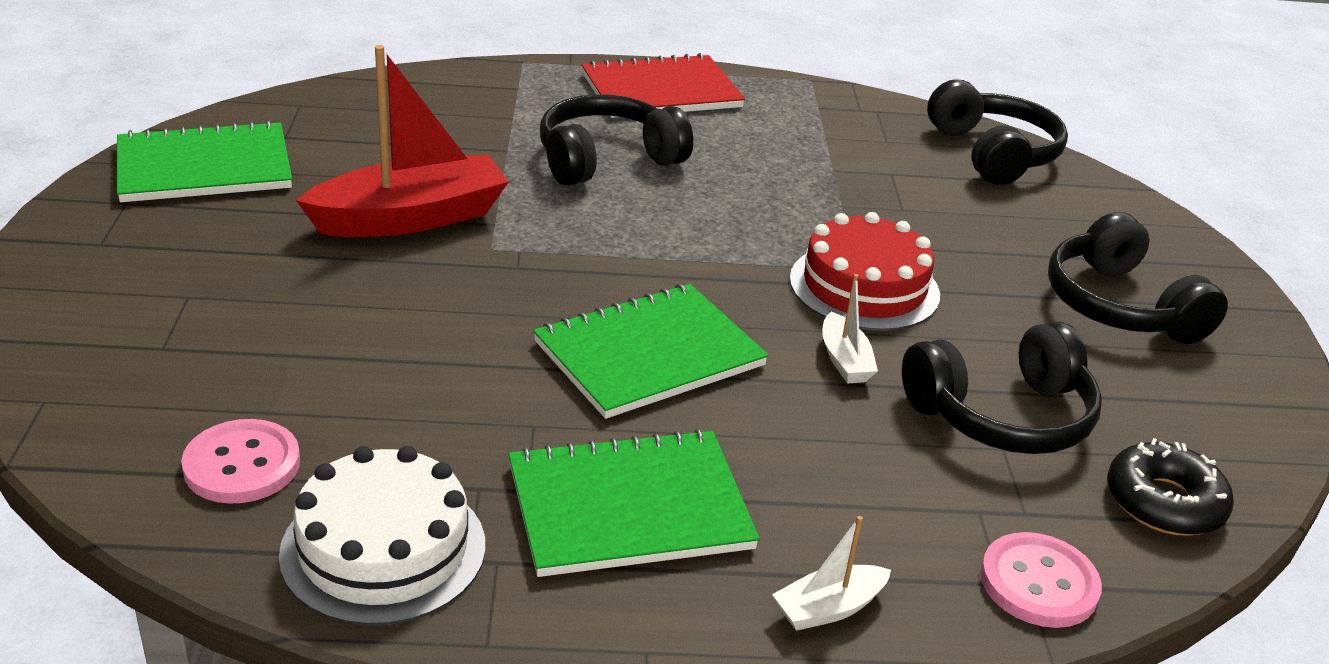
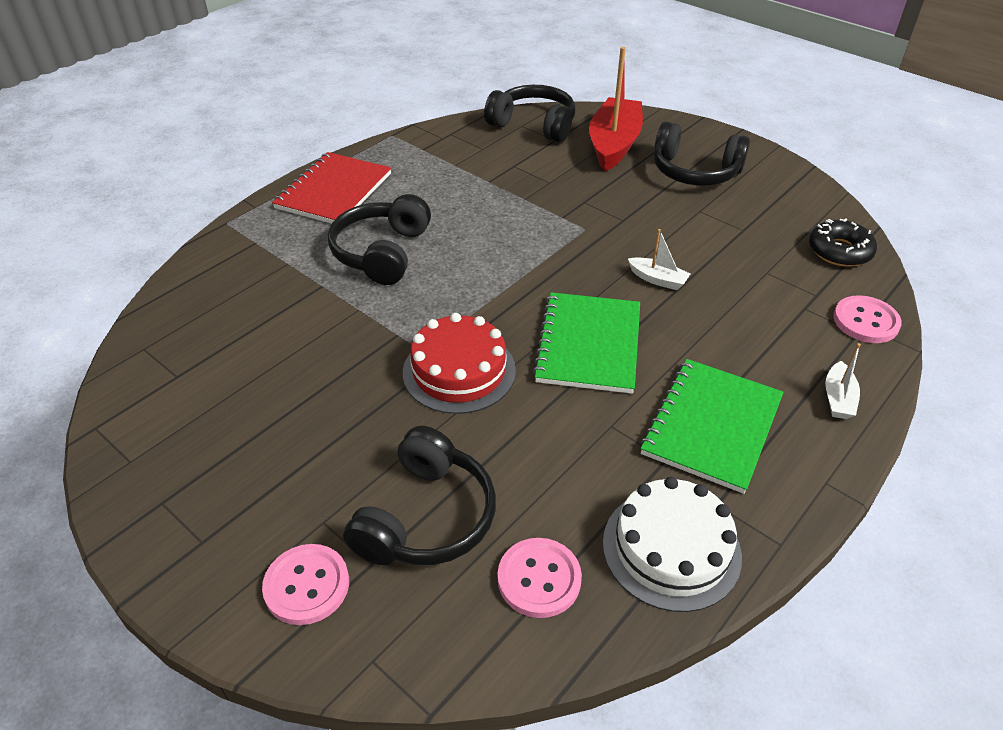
camera: 45 degrees left, 10 degrees up
(100, 322) = (307, 585): none -> pink button
(204, 167) = (165, 437): green notebook -> none
(411, 218) = (350, 367): red boat -> red boat (614, 144)
(864, 287) = (603, 236): red cake -> red cake (459, 371)
(1002, 415) = (743, 257): black headphones -> black headphones (426, 517)

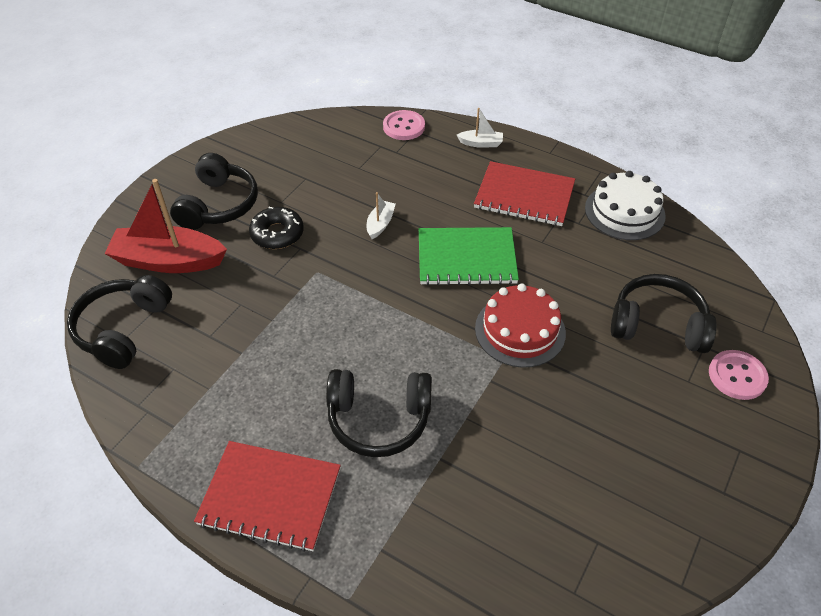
camera: 100 degrees left, 5 degrees up
(539, 579) = (673, 265): pink button -> none
(712, 426) = (524, 196): green notebook -> red notebook
(839, 251) = (326, 132): black donut -> black donut (277, 234)

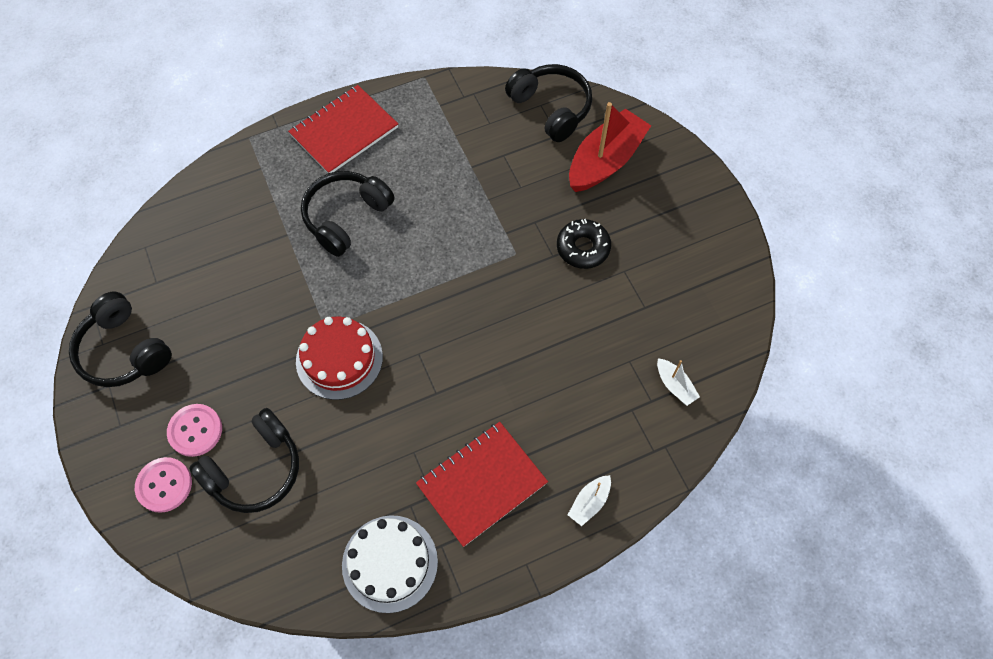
camera: 125 degrees right, 15 degrees up
(218, 205) = (653, 222): black headphones -> black headphones (124, 351)
(380, 224) = (537, 332): white boat -> white boat (675, 385)
(404, 127) = (669, 443): pink button -> pink button (195, 431)
(466, 258) = (443, 374): green notebook -> none

